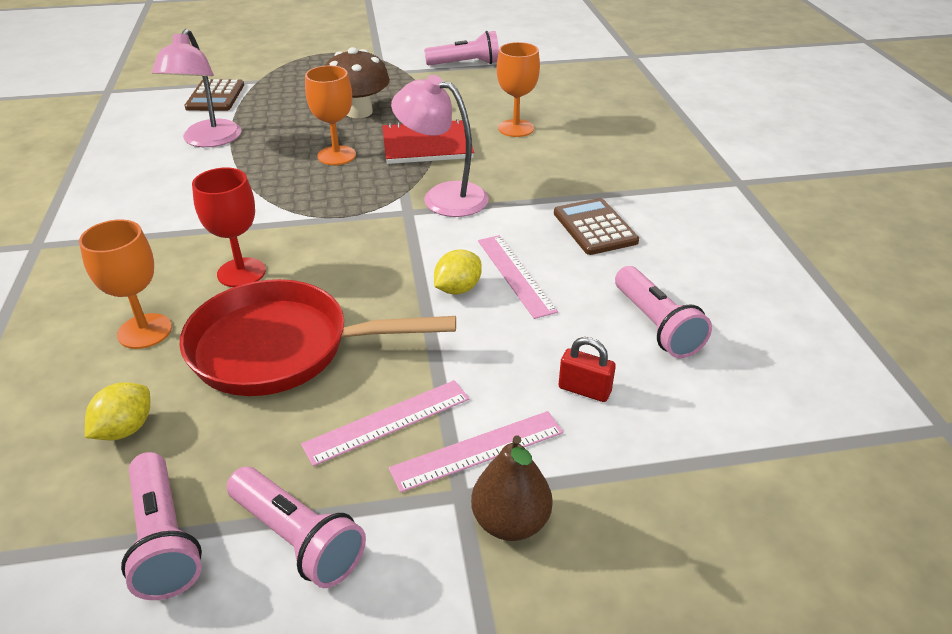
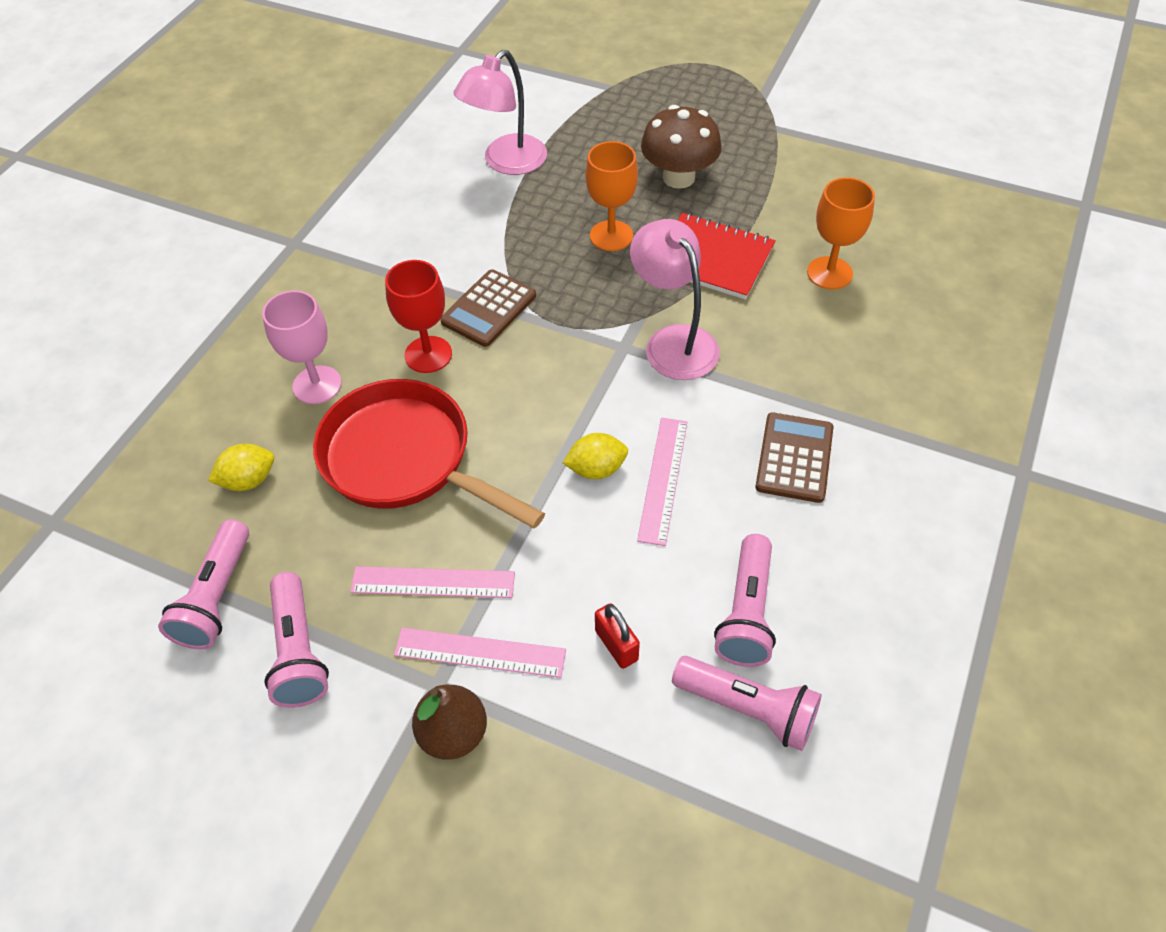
camera: 35 degrees right, 15 degrees up
(144, 331) = (317, 385): orange goblet -> pink goblet
(215, 96) = (553, 97): brown calculator -> brown calculator (489, 309)
(466, 64) = (856, 141): pink flashlight -> pink flashlight (748, 709)

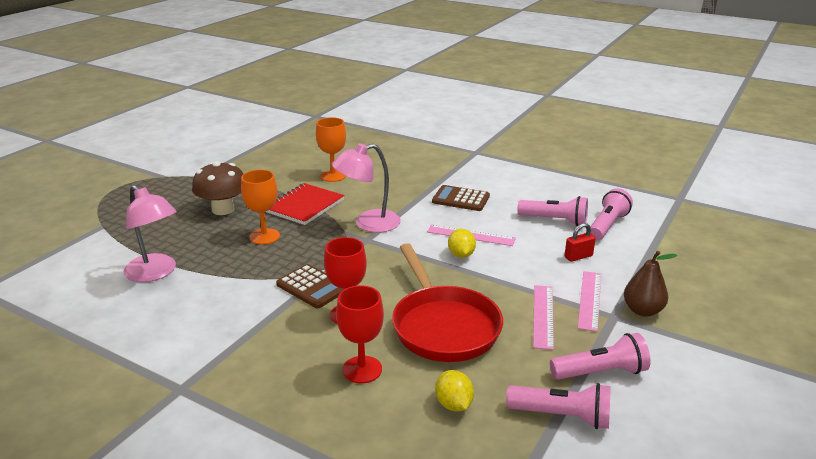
camera: 85 degrees left, 25 degrees down
(317, 385) = (362, 369): pink goblet -> red goblet
(404, 459) = (443, 326): red pan -> red pan turned 60 degrees counterclockwise

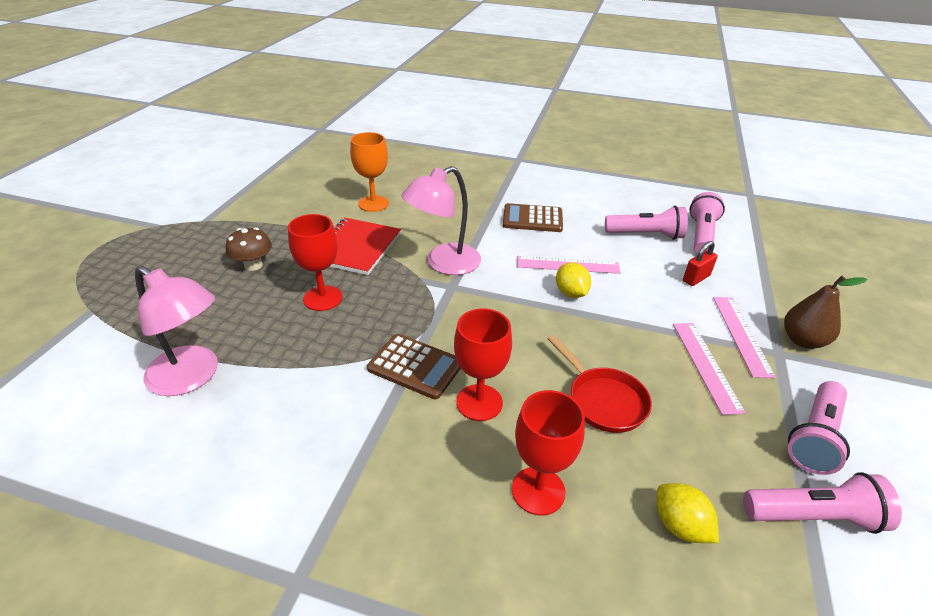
camera: 15 degrees left, 10 degrees up
(223, 209) = (253, 265): brown mushroom -> brown mushroom, size x0.64
(264, 236) = (323, 298): orange goblet -> red goblet
(443, 326) = (603, 400): red pan -> red pan, size x0.57
(601, 372) = (814, 437): pink flashlight -> pink flashlight turned 150 degrees clockwise

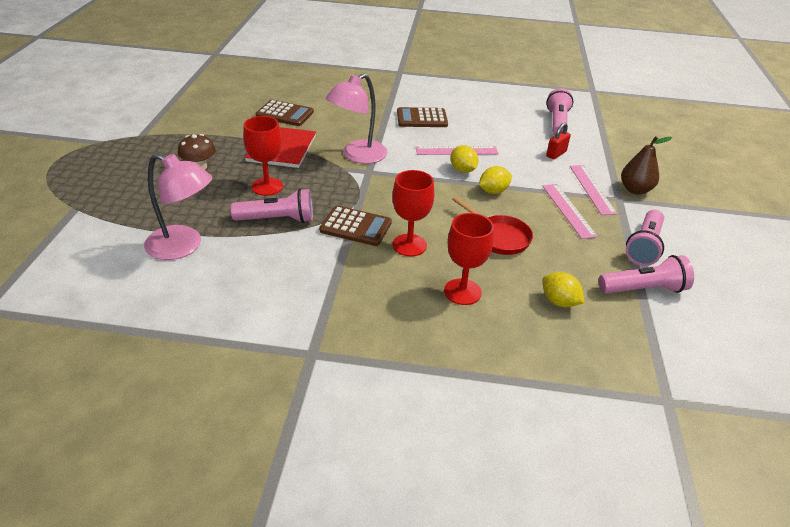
camera: 10 degrees left, 0 degrees up
(373, 204) = (285, 114): orange goblet -> brown calculator
(606, 327) = (493, 191): none -> yellow lemon
(646, 235) = (514, 125): pink flashlight -> pink flashlight (277, 219)

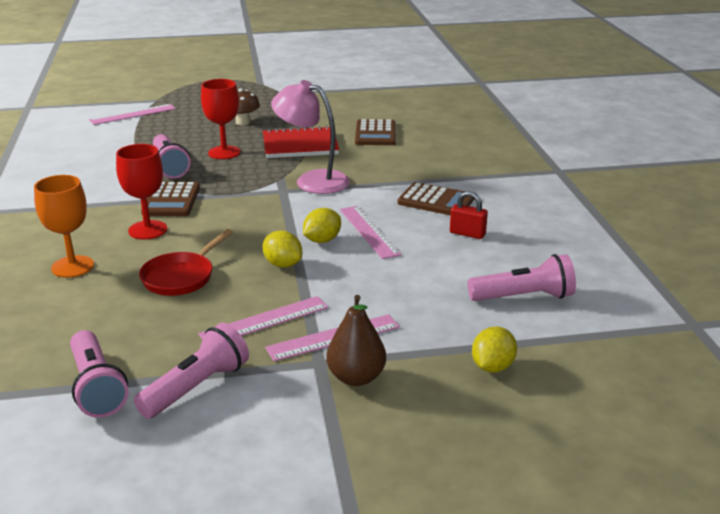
camera: 75 degrees right, 10 degrees down
(106, 228) = (133, 114): none -> pink ruler
(183, 246) = (116, 142): pink lamp -> none
(422, 118) = (436, 201): brown calculator -> brown calculator turned 135 degrees clockwise
(462, 292) = (72, 267): red goblet -> orange goblet
(556, 154) = (418, 302): red padlock -> red padlock (467, 234)
(559, 302) = (62, 325): yellow lemon -> yellow lemon (492, 367)
(644, 247) = (197, 387): pink flashlight -> pink flashlight turned 120 degrees clockwise

